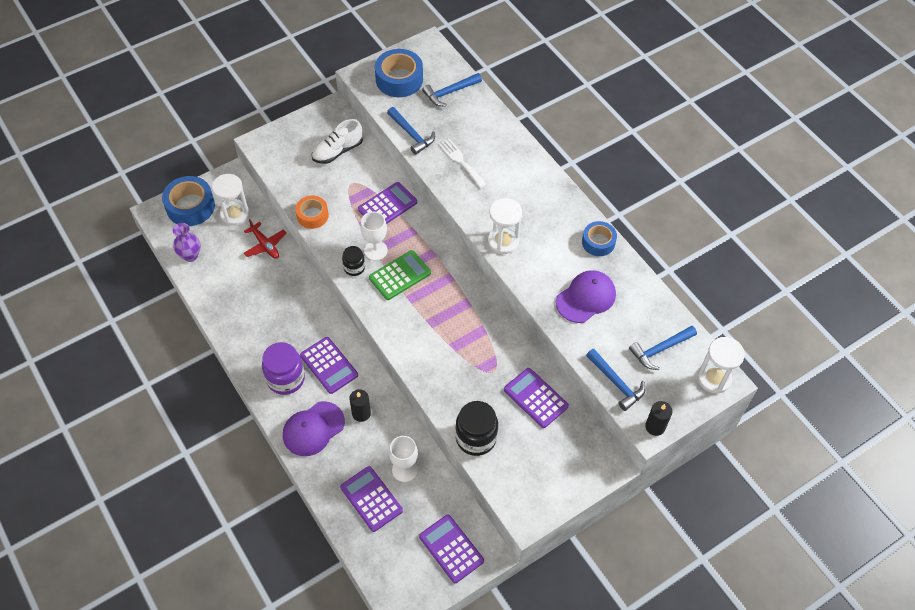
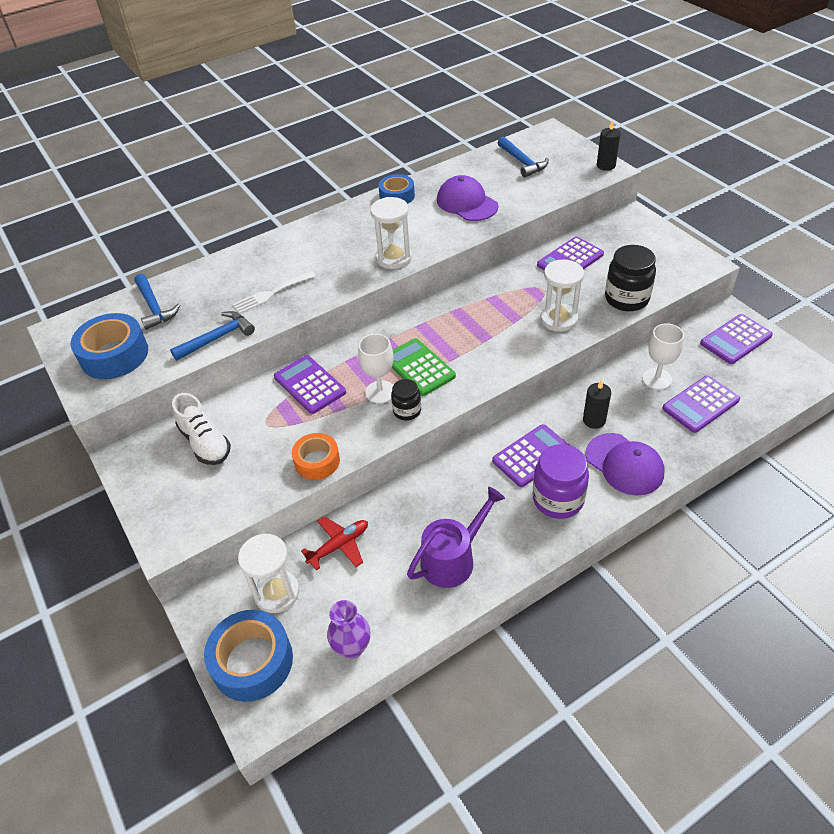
camera: 85 degrees left, 10 degrees down
(245, 310) = (453, 559): none -> purple watering can
(616, 383) = (564, 185): blue hammer -> none
(714, 378) = (548, 136): white hourglass -> white hourglass (559, 319)

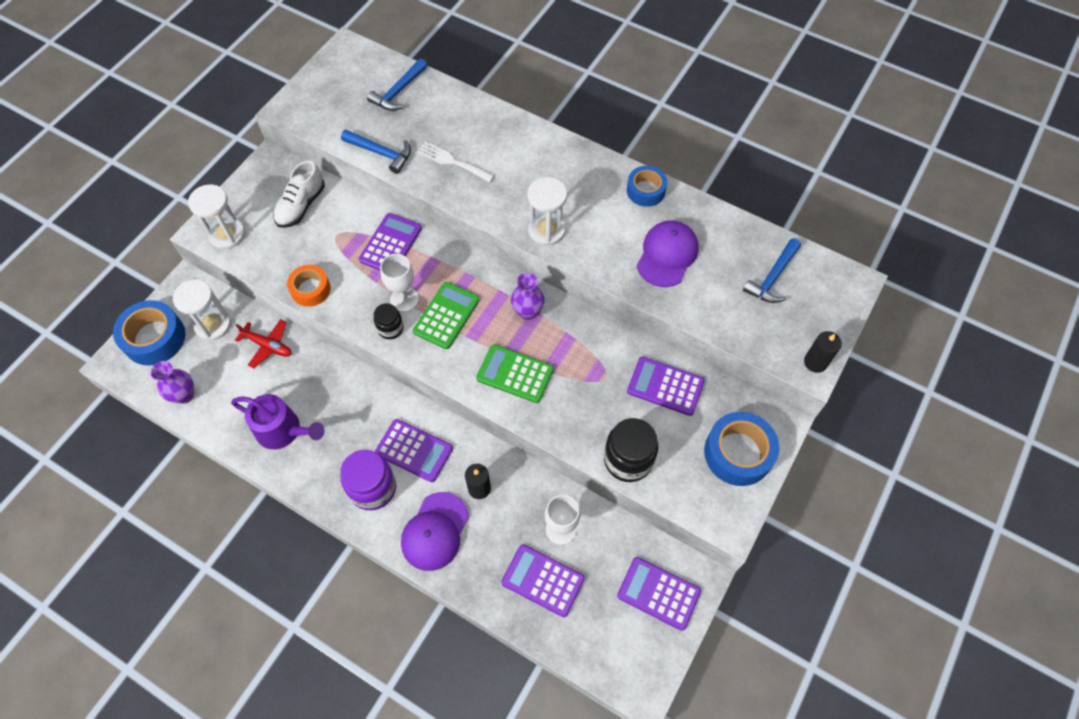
camera: 60 degrees right, 15 degrees up
(114, 355) = (334, 98): blue tape -> blue tape (738, 453)
(450, 315) = (527, 312): none -> purple vase
(509, 340) = (515, 374): none -> green calculator
(559, 319) = (565, 407): white hourglass -> white hourglass (227, 235)

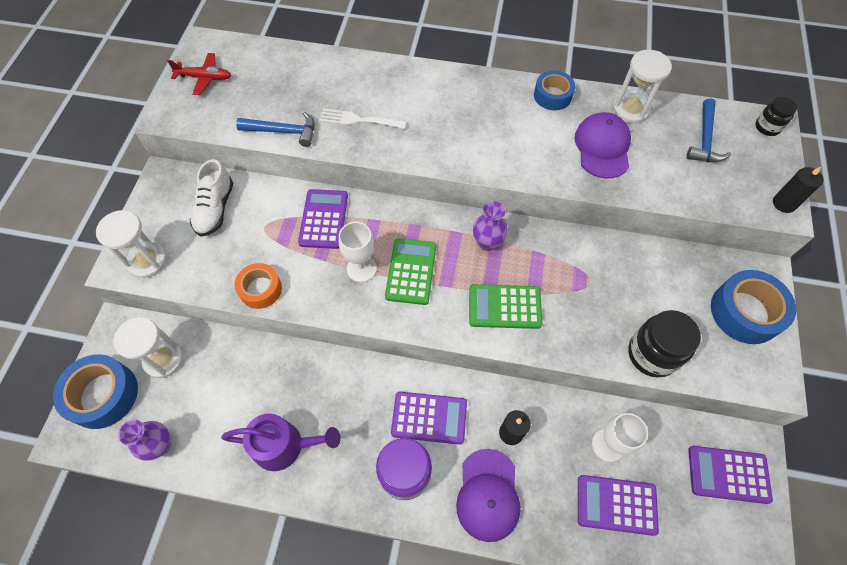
camera: 20 degrees left, 0 degrees up
(268, 346) = (232, 361): red plane -> red plane (205, 78)
(390, 328) = (361, 302): black jar -> black jar (767, 127)
(398, 92) = (275, 70): blue hammer -> none
(546, 230) = (480, 157): white hourglass -> white hourglass (630, 110)
(665, 386) = (648, 271): purple calculator -> none

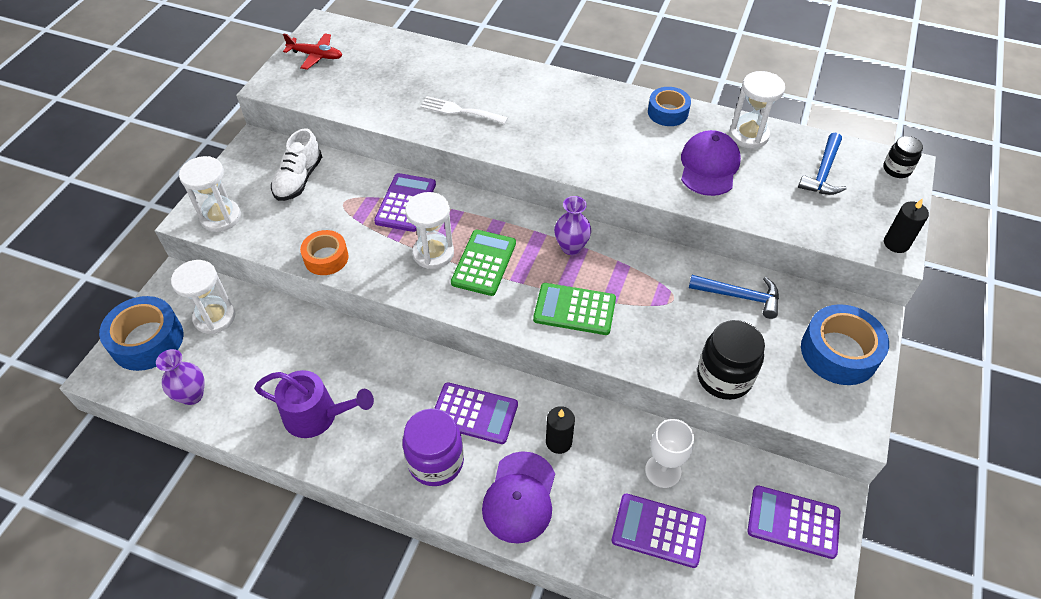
camera: 10 degrees right, 10 degrees down
(283, 131) = (382, 112): blue hammer -> blue hammer (739, 296)
(361, 268) = (433, 253): white goblet -> white hourglass

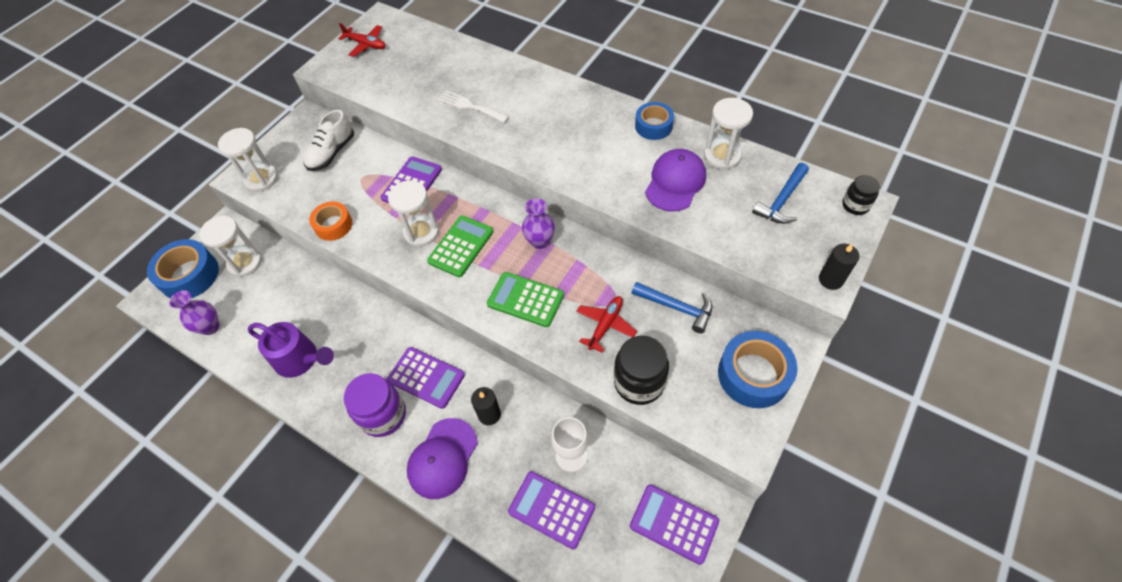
camera: 15 degrees right, 5 degrees up
(670, 324) = (605, 325): none -> red plane

